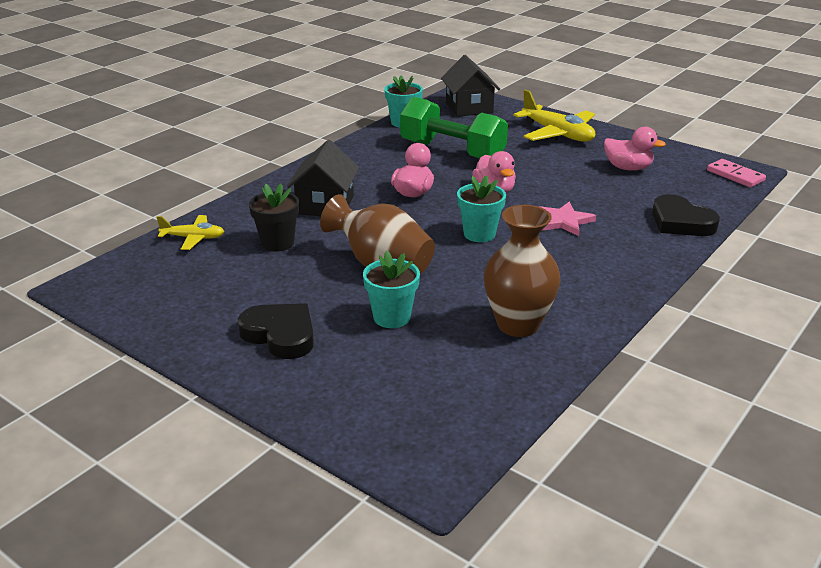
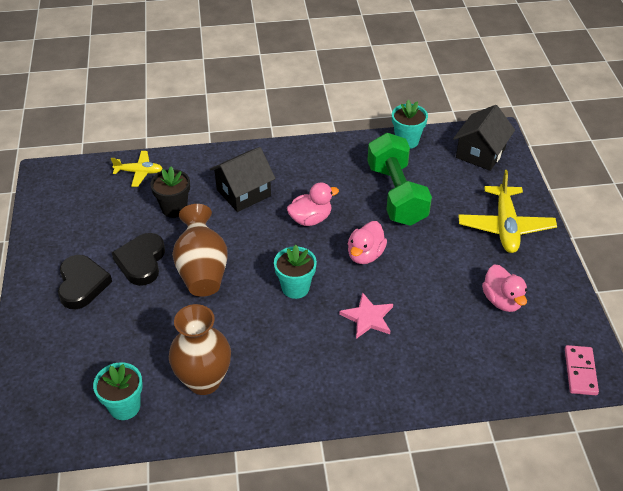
camera: 45 degrees right, 15 degrees up
(193, 238) = (139, 172): yellow plane -> yellow plane turned 45 degrees counterclockwise
(392, 317) = (149, 317): turquoise flower pot -> turquoise flower pot (124, 406)
(681, 222) = (450, 383): black heart -> black heart (141, 262)

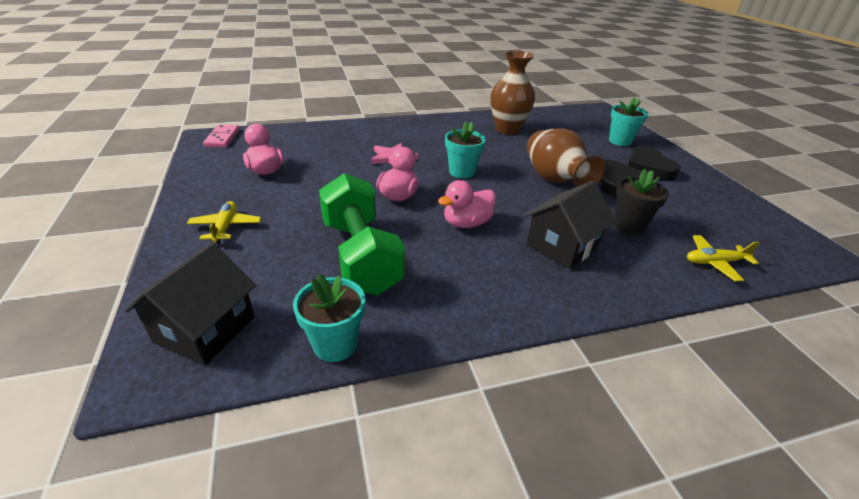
camera: 170 degrees right, 10 degrees down
(124, 406) = (550, 120): turquoise flower pot -> turquoise flower pot (620, 141)
(505, 226) = (226, 227): yellow plane -> yellow plane, size x0.57

